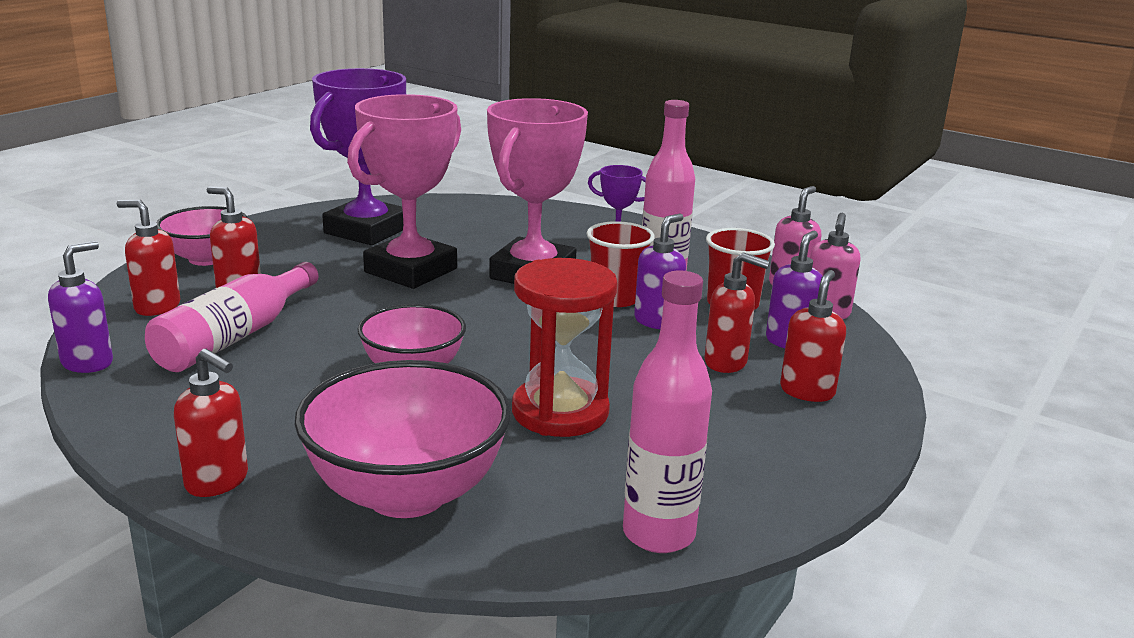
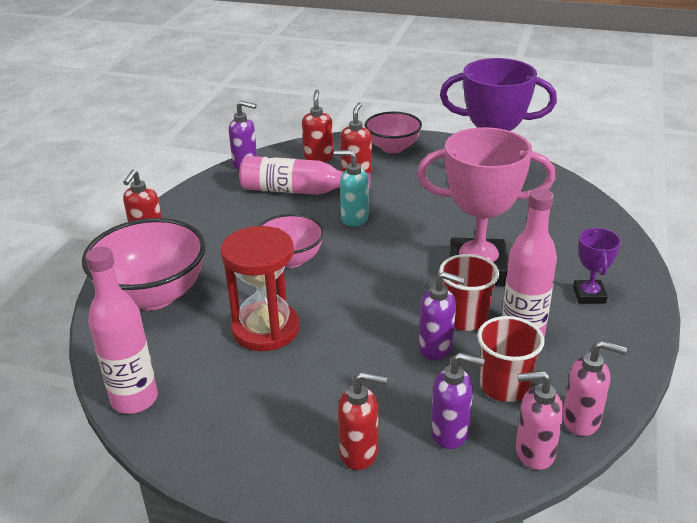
camera: 75 degrees right, 10 degrees up
(357, 314) = (354, 218): none -> turquoise soap dispenser
(411, 270) = (436, 218): pink trophy -> none
(726, 363) = (384, 398): red soap dispenser -> none

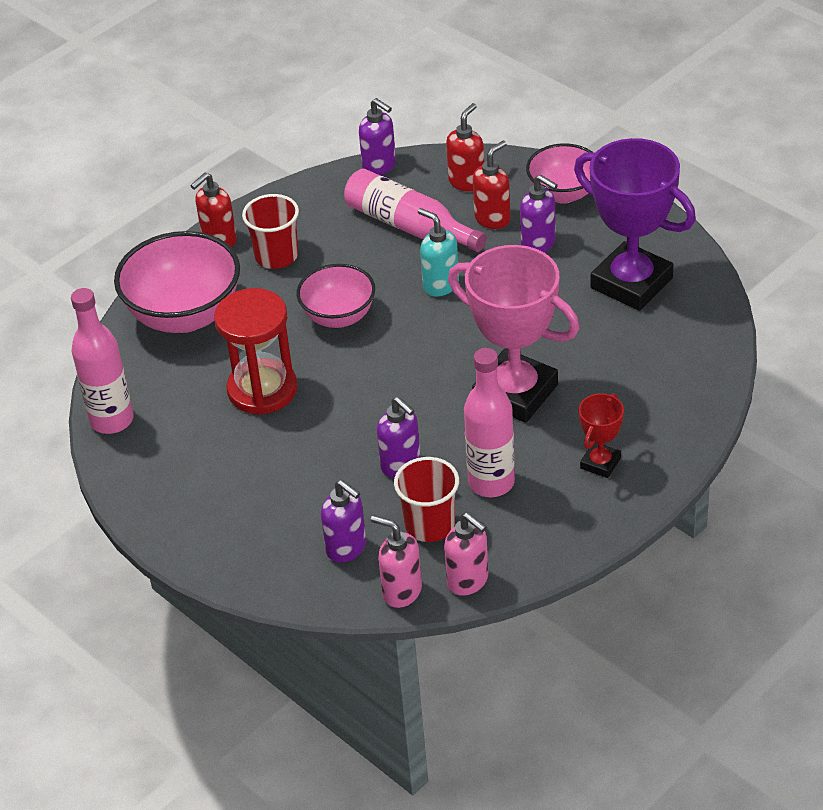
camera: 30 degrees right, 10 degrees up
(359, 453) = (260, 536): red soap dispenser -> none
(403, 177) = (539, 244): none -> purple soap dispenser
(465, 318) = (454, 444): red cup -> red cup (276, 256)
(589, 295) = (600, 463): purple trophy -> red trophy

